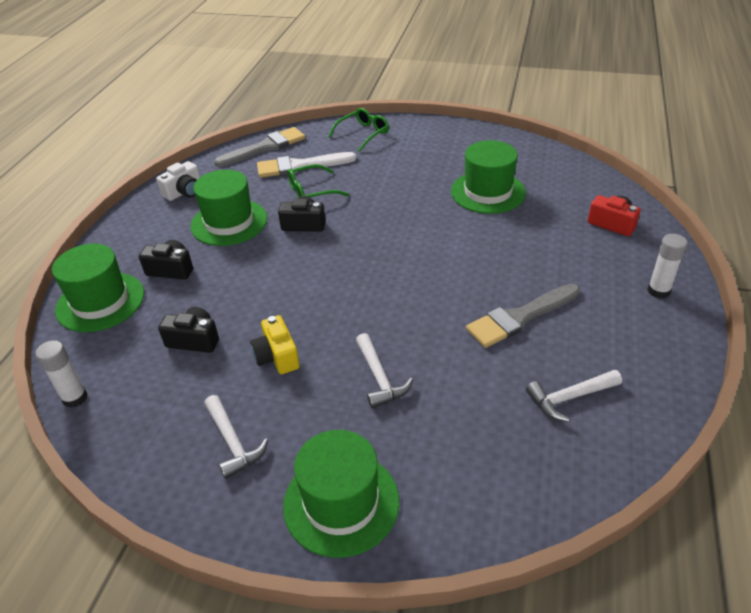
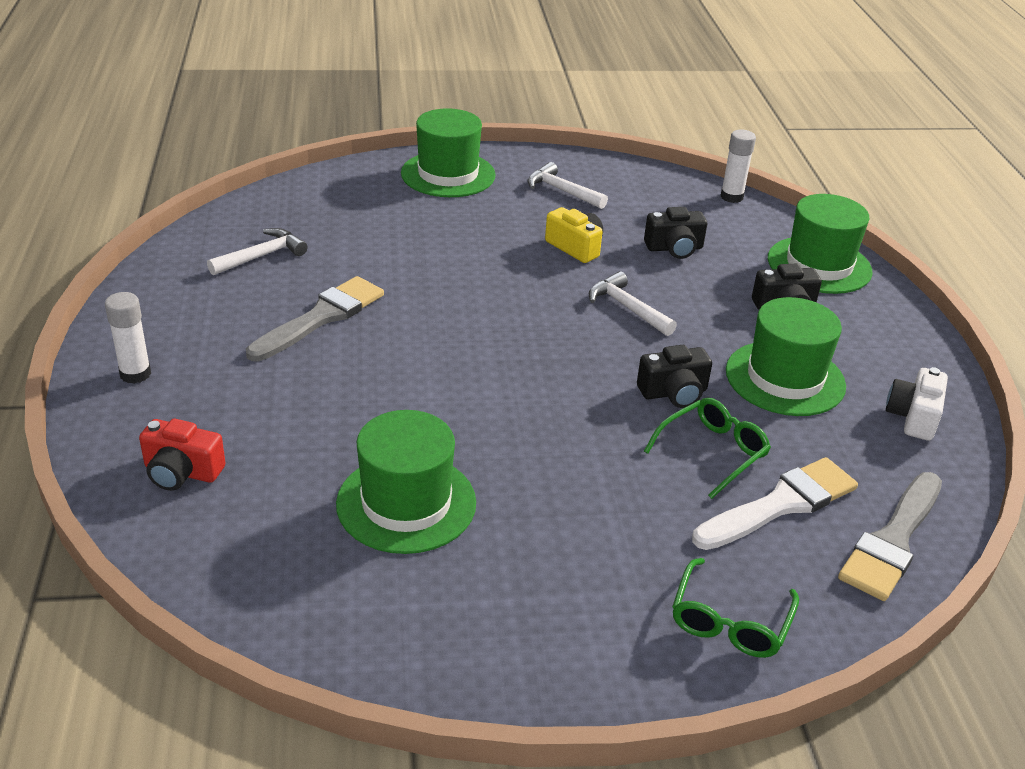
camera: 155 degrees right, 5 degrees down
(379, 378) = (459, 245): white hammer -> white hammer (627, 308)

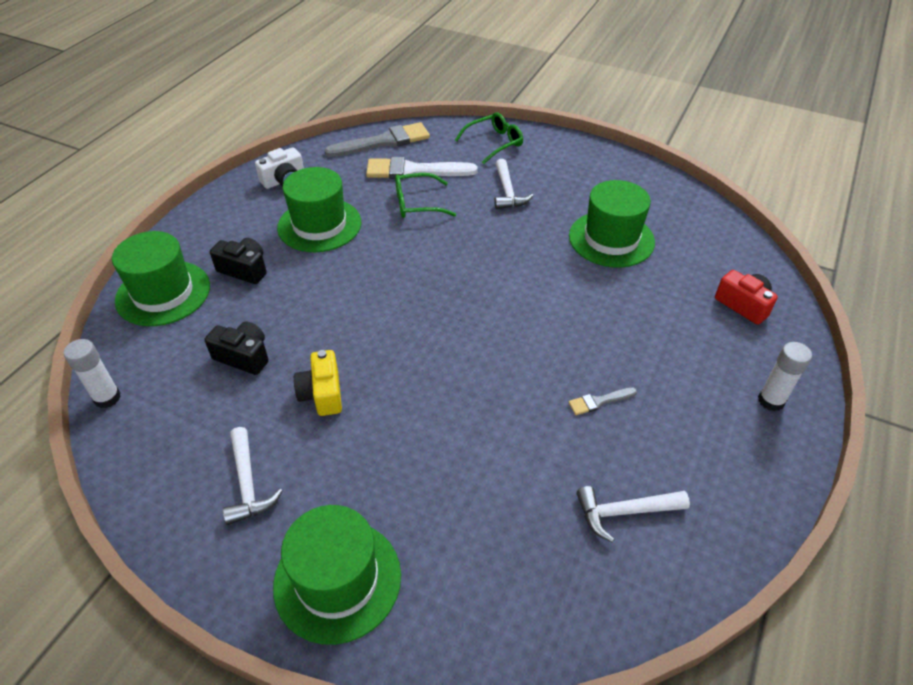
camera: 145 degrees left, 10 degrees up
(321, 317) = (599, 401): grey brush -> grey brush, size x0.47
(627, 308) = (352, 313): white hammer -> white hammer (507, 192)
(674, 393) = (397, 242): black camera -> none

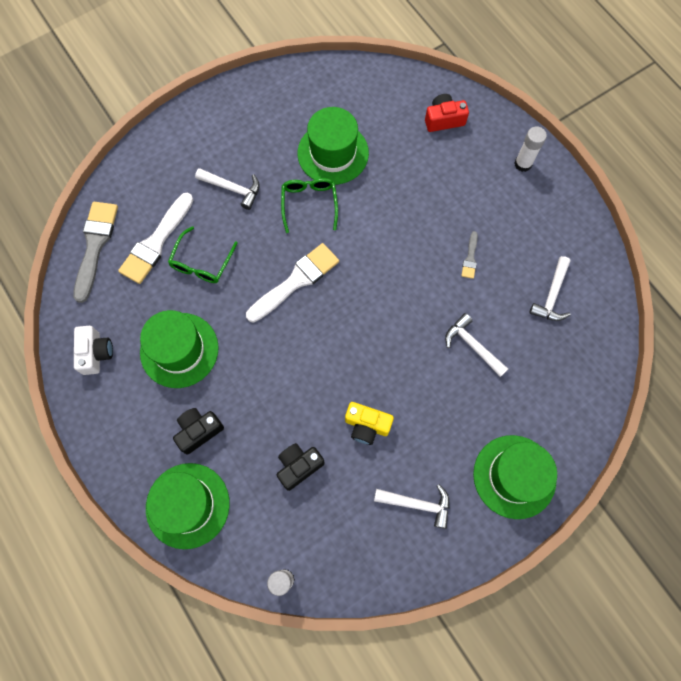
camera: 60 degrees left, 25 degrees up
(448, 270) = (296, 281): none -> white brush
(488, 452) = (472, 345): none -> white hammer
(494, 143) = (161, 161): green glasses -> green glasses (309, 204)

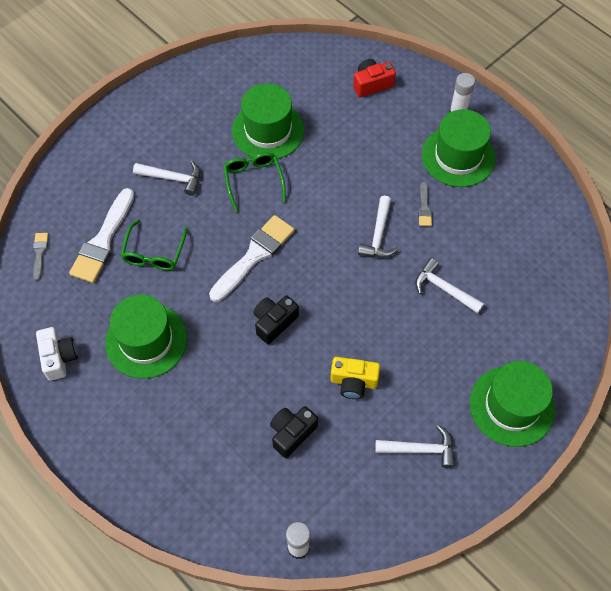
camera: 10 degrees left, 10 degrees down
(95, 245) = (40, 253): grey brush -> grey brush, size x0.47
(187, 505) = (183, 491): green hat -> green hat (458, 156)
(199, 431) = (181, 416): black camera -> black camera (274, 322)
(551, 296) = (512, 230): white hammer -> white hammer (378, 235)

